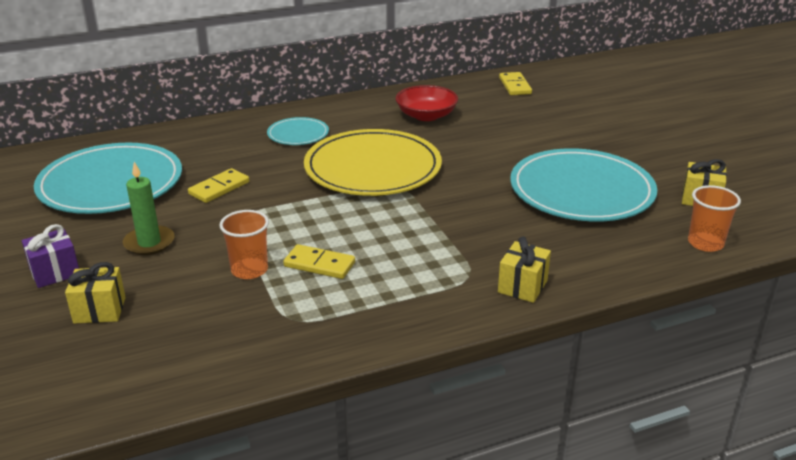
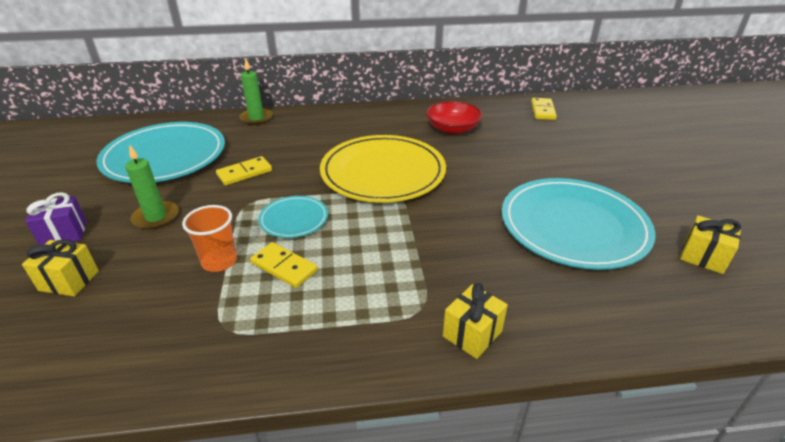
camera: 15 degrees right, 5 degrees up
(193, 130) = (256, 118): none -> green candle
(298, 134) = (336, 132): turquoise plate -> turquoise plate (294, 219)
(705, 243) = (699, 316): orange cup -> none

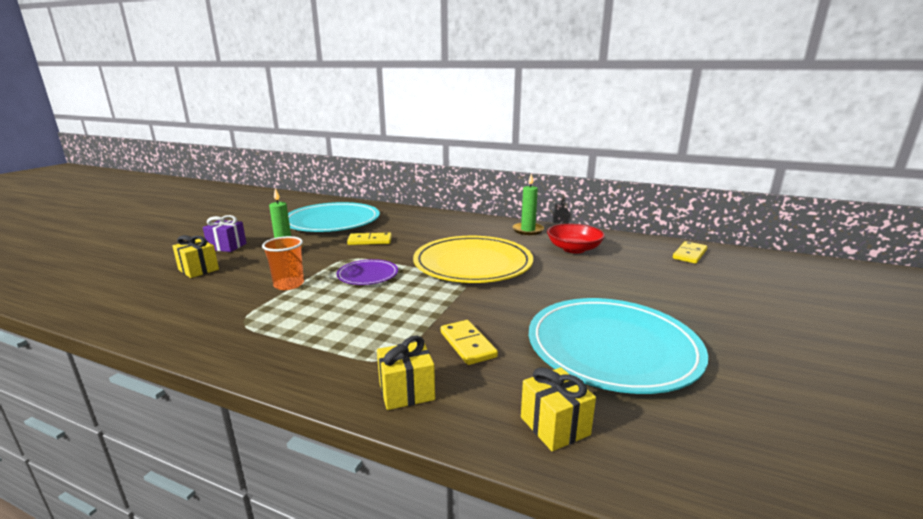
camera: 30 degrees right, 15 degrees down
(256, 118) = (418, 213): green candle -> green candle (528, 230)
(284, 267) = (324, 300): yellow domino -> yellow domino (468, 344)
(294, 219) = (368, 275): turquoise plate -> purple plate
(703, 257) = (755, 424): yellow gift -> yellow gift (555, 426)

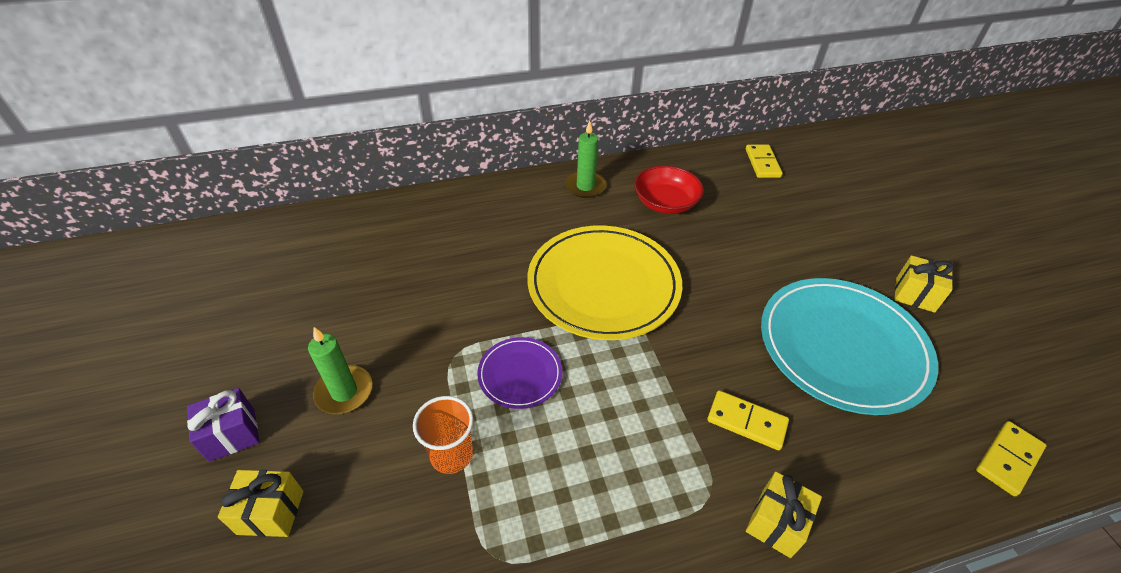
camera: 40 degrees left, 25 degrees up
(332, 221) = (317, 285): turquoise plate -> none
(370, 241) = (432, 303): yellow domino -> yellow domino (1008, 459)
(555, 426) = (903, 473): yellow gift -> yellow gift (915, 295)

